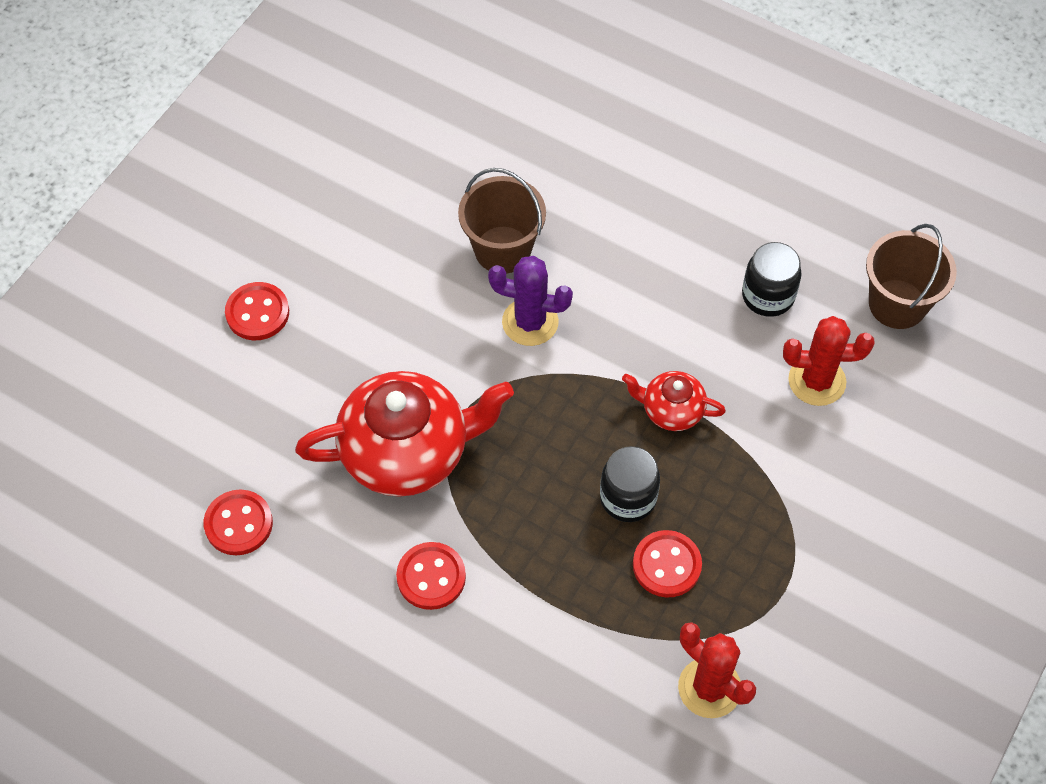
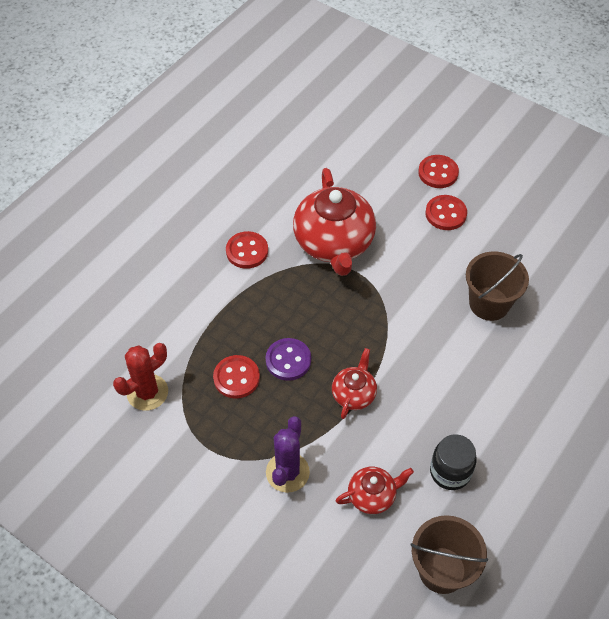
camera: 95 degrees right, 5 degrees down
(238, 524) = (294, 163): red button -> red button (445, 214)
(530, 322) = (429, 315): purple cactus -> purple cactus (287, 472)
(628, 498) = (288, 360): black jar -> purple button
(817, 381) = (372, 495): red cactus -> red teapot

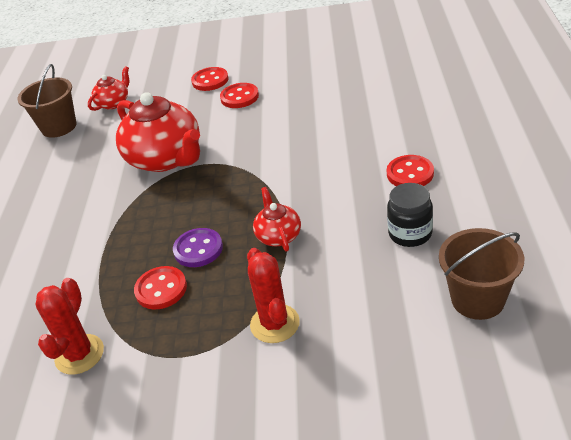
camera: 30 degrees left, 15 degrees down
(247, 251) = (92, 204): red button -> red button (410, 173)
(287, 472) = (275, 324): purple cactus -> red cactus
(372, 495) = (366, 290): red teapot -> red teapot (114, 103)
(489, 303) = (326, 124): brown bucket -> brown bucket (59, 127)

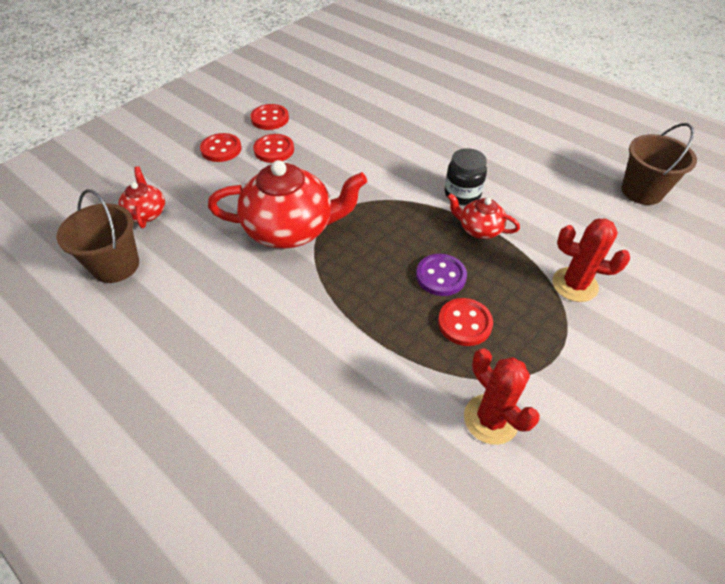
camera: 55 degrees left, 10 degrees up
(410, 173) = (490, 141): red button -> red button (270, 118)
(410, 234) = (551, 177): black jar -> black jar (462, 194)

